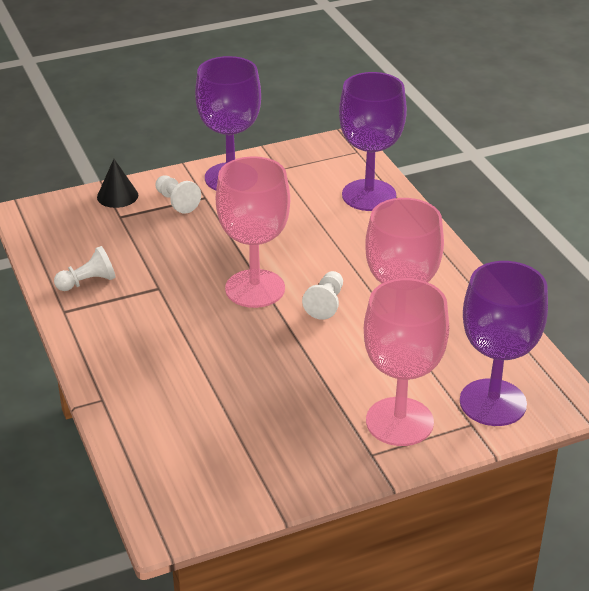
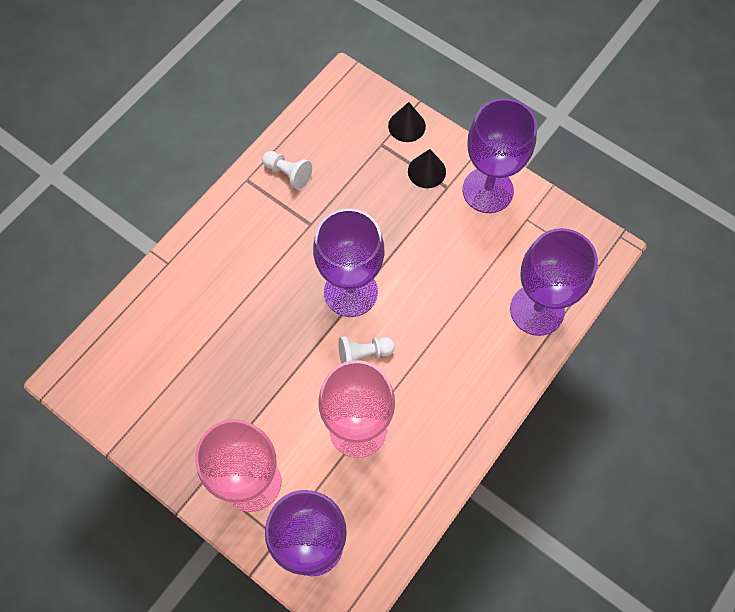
camera: 60 degrees right, 30 degrees up
(176, 202) = (426, 171): white pawn -> black cone
(255, 289) = (350, 292): pink goblet -> purple goblet

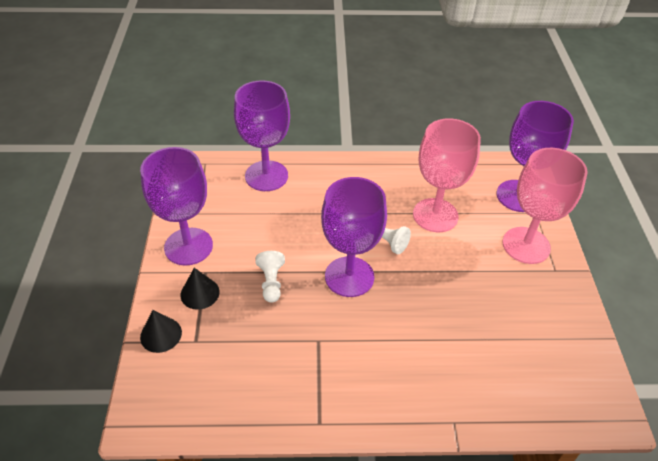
camera: 130 degrees left, 20 degrees down
(288, 174) = (284, 393): white pawn -> white pawn (271, 282)

